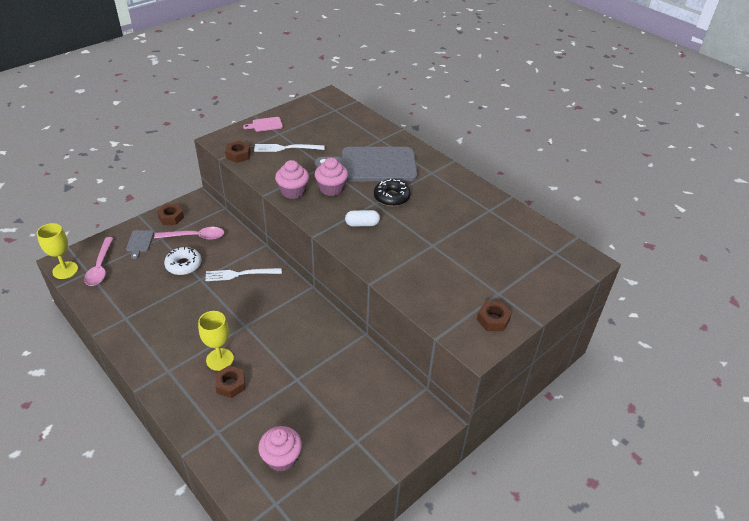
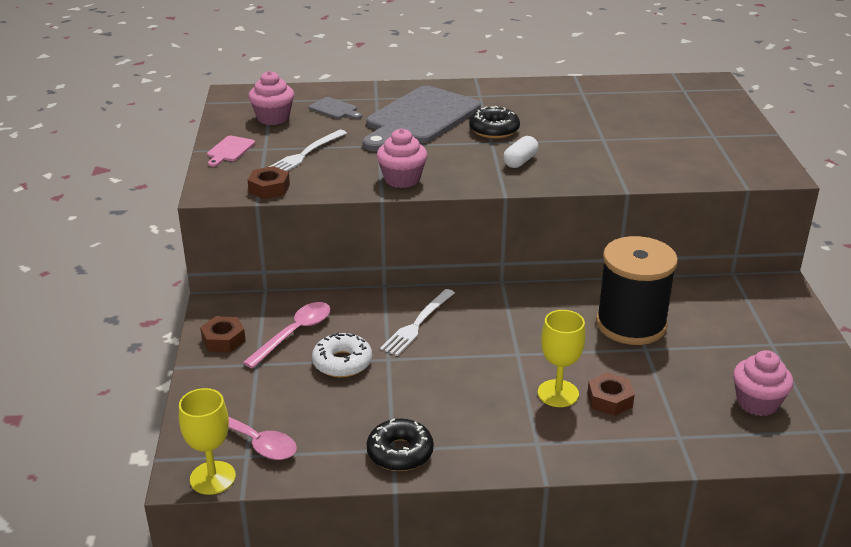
camera: 50 degrees left, 10 degrees down
(124, 322) = (400, 452): none -> black donut
(139, 242) = (242, 385): grey cutting board -> grey cutting board (335, 109)
(317, 361) = (631, 324): none -> black spool
(331, 189) = (430, 156): pink cupcake -> pink cupcake (273, 118)
(493, 319) = (748, 152): brown nut -> none

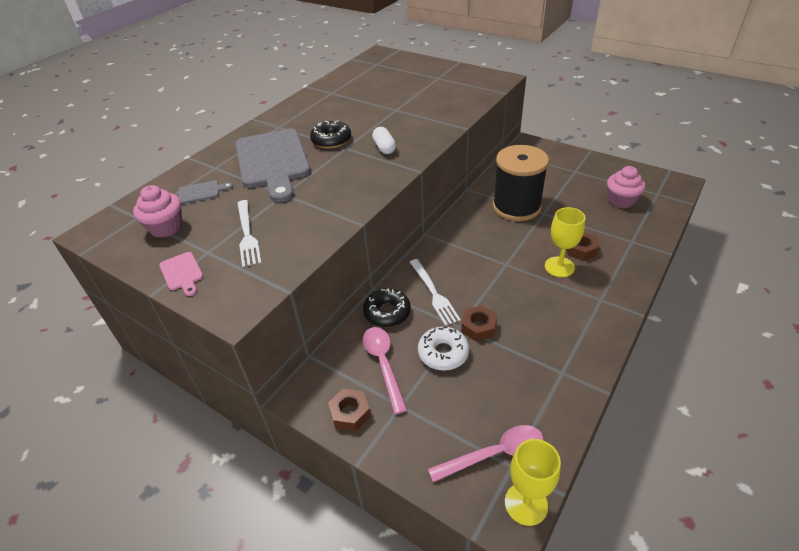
camera: 50 degrees left, 10 degrees up
(269, 188) = (274, 275): brown nut -> brown nut (478, 327)
(400, 452) = (568, 370): black donut -> black donut (387, 312)
(402, 179) = (346, 203): pink cupcake -> none

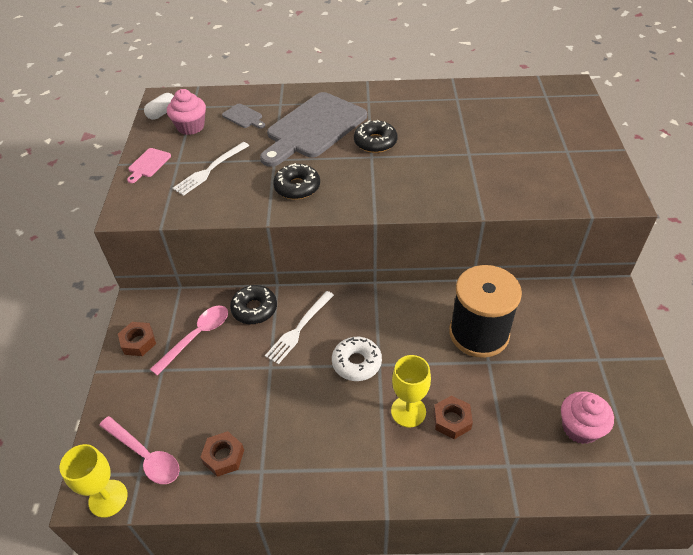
camera: 55 degrees right, 5 degrees up
(335, 194) = (297, 187): none -> black donut
(384, 148) = (393, 180): white capsule -> white capsule (162, 113)
(443, 353) = (232, 370): white donut -> white donut (356, 363)
(478, 327) = (278, 381): brown nut -> brown nut (223, 457)

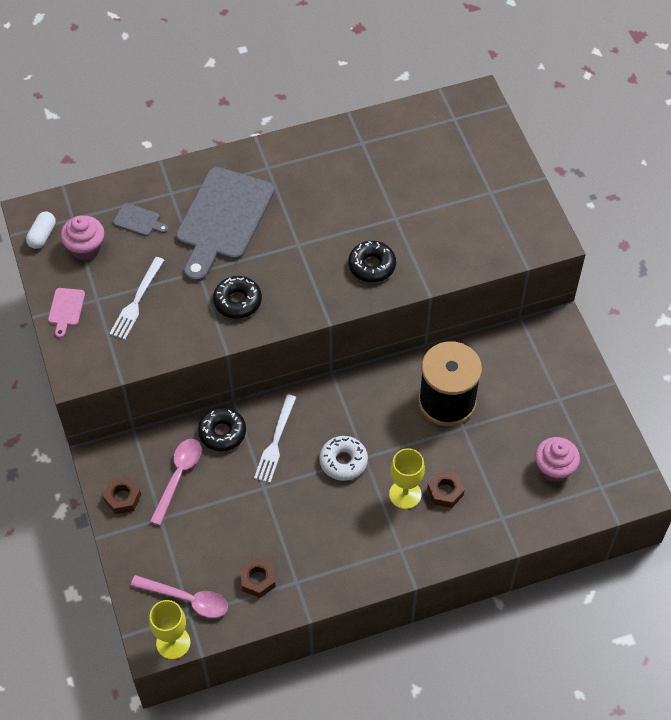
camera: 20 degrees left, 10 degrees up
(375, 142) = (295, 224): black donut -> black donut (372, 266)

